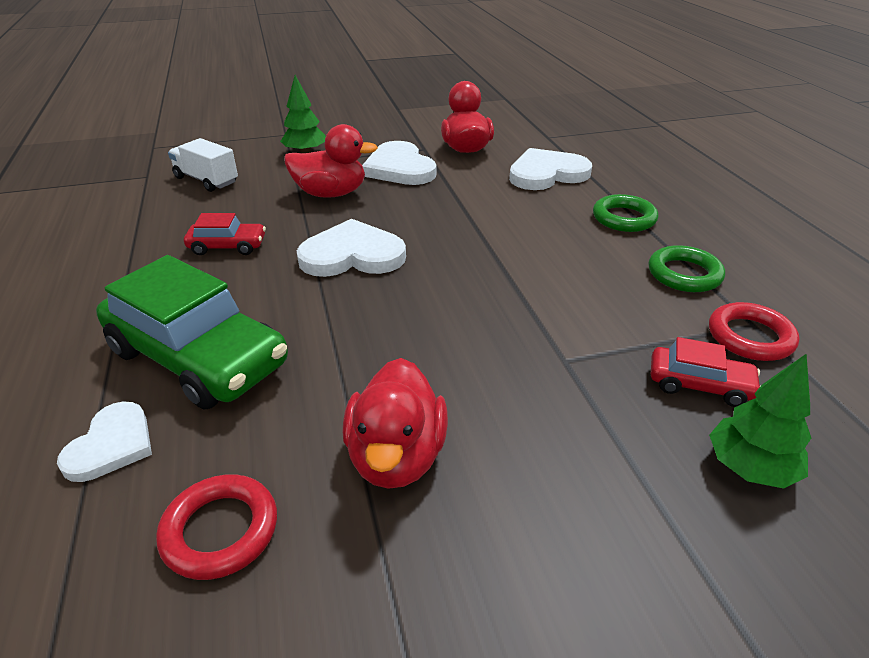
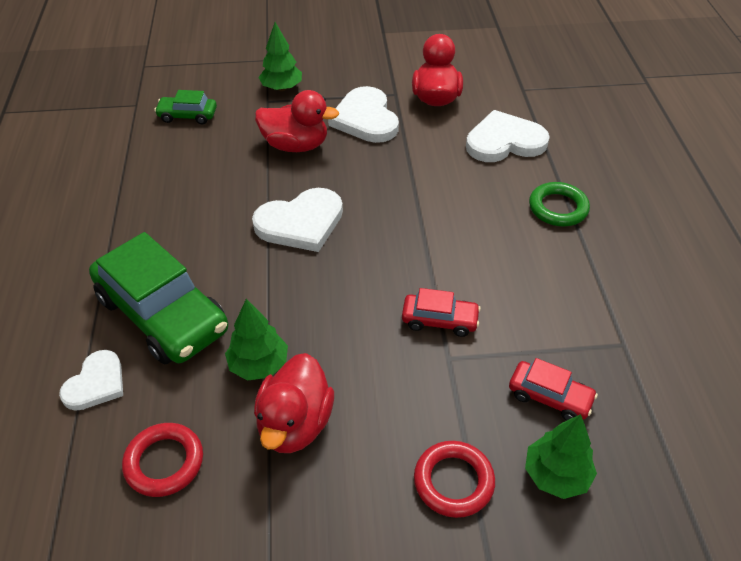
camera: 10 degrees right, 10 degrees up
(206, 180) = (187, 116): white truck -> green car
(227, 246) = (197, 200): red car -> red car (439, 320)
(333, 396) = (259, 365): none -> green tree
(352, 255) = (301, 223): white heart -> white heart turned 150 degrees clockwise
(684, 274) = (586, 282): green ring -> none
(750, 337) = (614, 356): red ring -> red ring (453, 481)

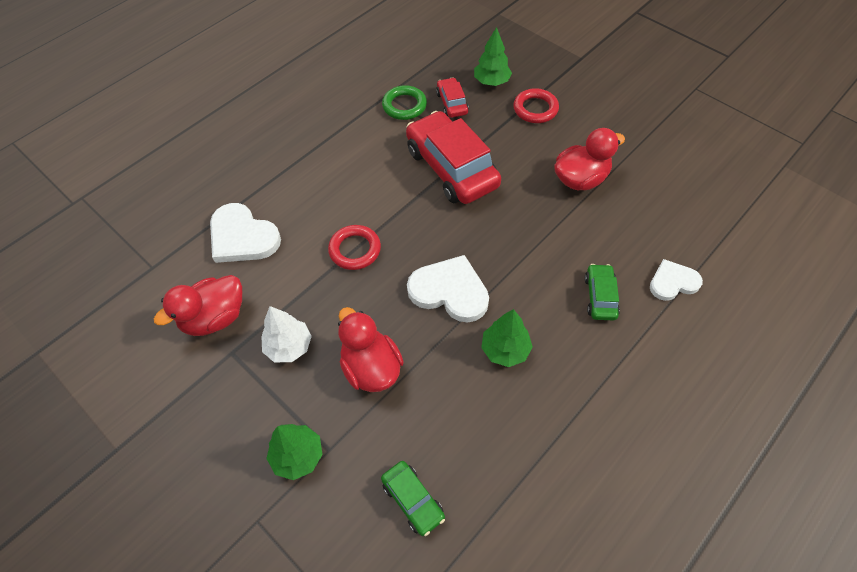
camera: 130 degrees left, 10 degrees up
(163, 314) = (600, 297): green car -> green car, size x0.48
(164, 462) = (662, 211): red ring -> red ring (355, 250)
(259, 365) = (570, 220): green tree -> green tree (505, 350)
(365, 119) = (289, 347): white heart -> white tree
(439, 320) = (451, 168): red car -> red car, size x2.08
(558, 208) = (297, 170): green ring -> green ring (404, 106)

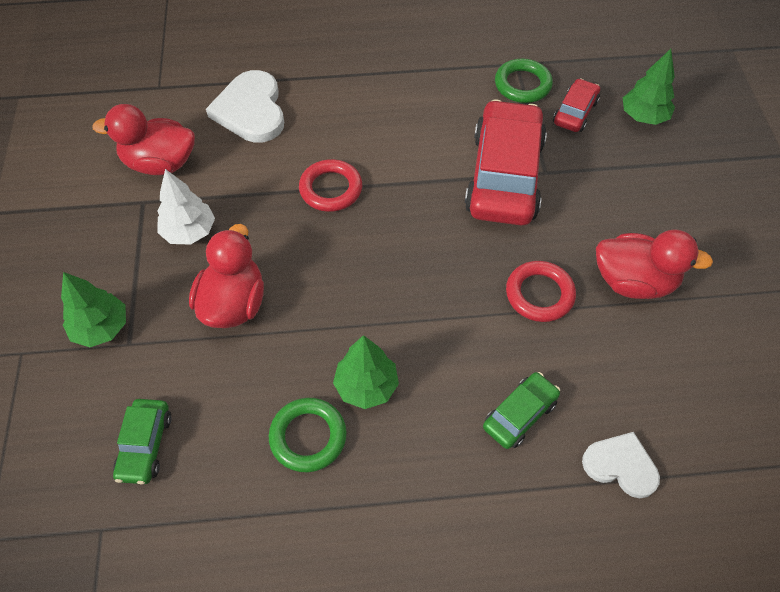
camera: 40 degrees right, 0 degrees up
(450, 291) = (375, 291): white heart -> none
(504, 406) = (308, 437): none -> green ring
(535, 109) = (663, 175): red ring -> red ring (539, 294)

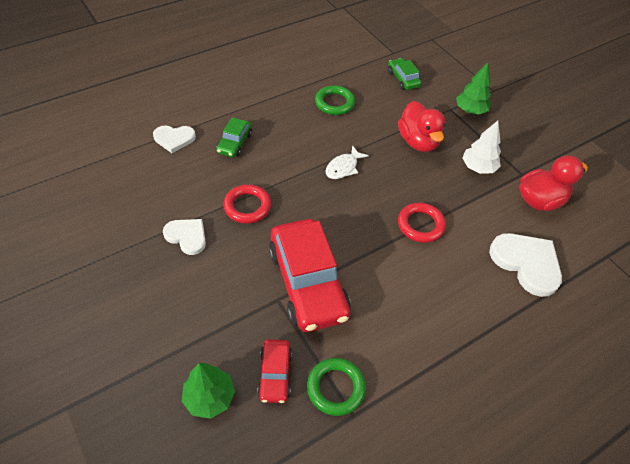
camera: 150 degrees right, 5 degrees down
(366, 386) = (321, 130): green tree -> none
(374, 303) = (343, 167): none -> white fish
(633, 282) = (187, 236): red duck -> white heart

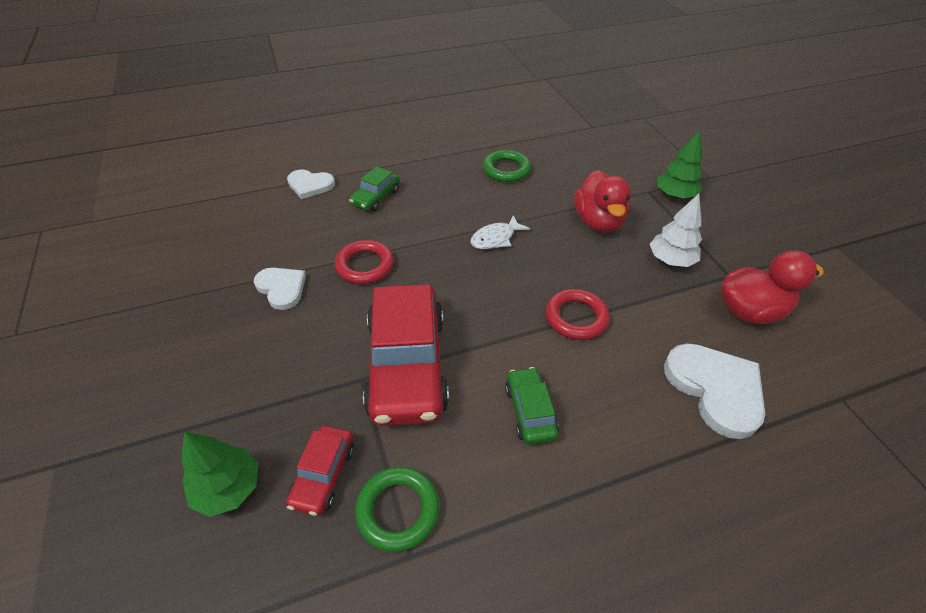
camera: 15 degrees right, 5 degrees down
(403, 79) = (596, 154): green car -> green car (529, 411)

